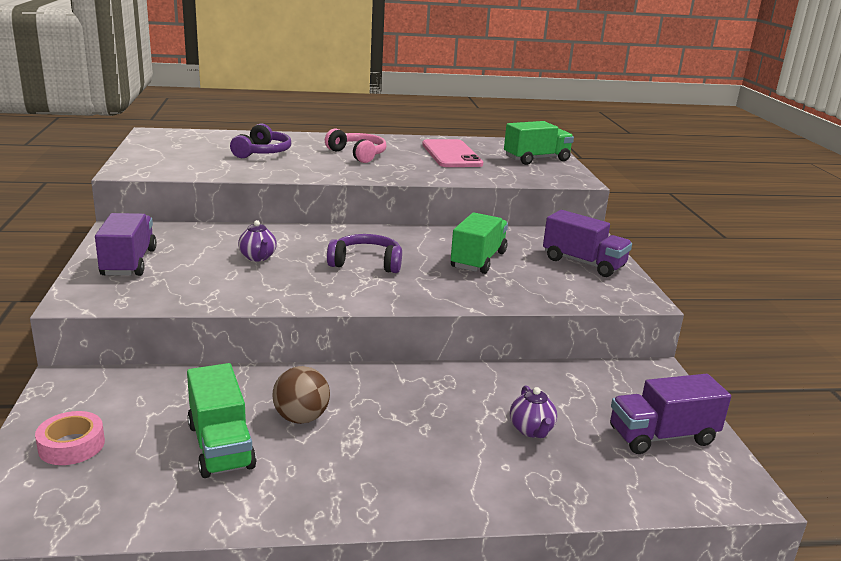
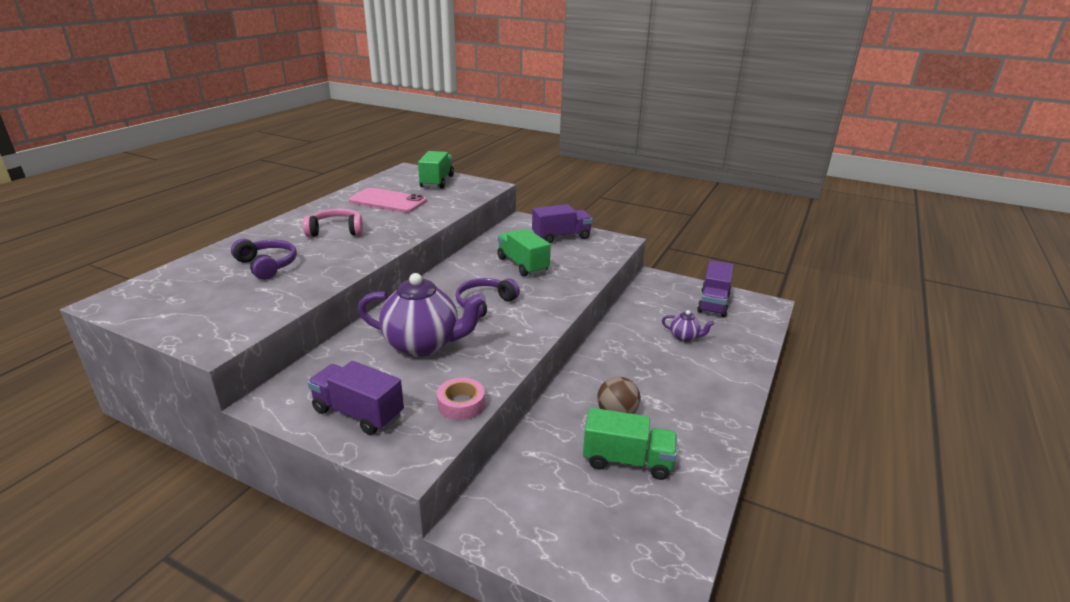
camera: 55 degrees left, 5 degrees up
(71, 445) = (578, 541): pink tape -> pink tape (461, 404)
(258, 257) = (423, 345): purple teapot -> purple teapot, size x2.21

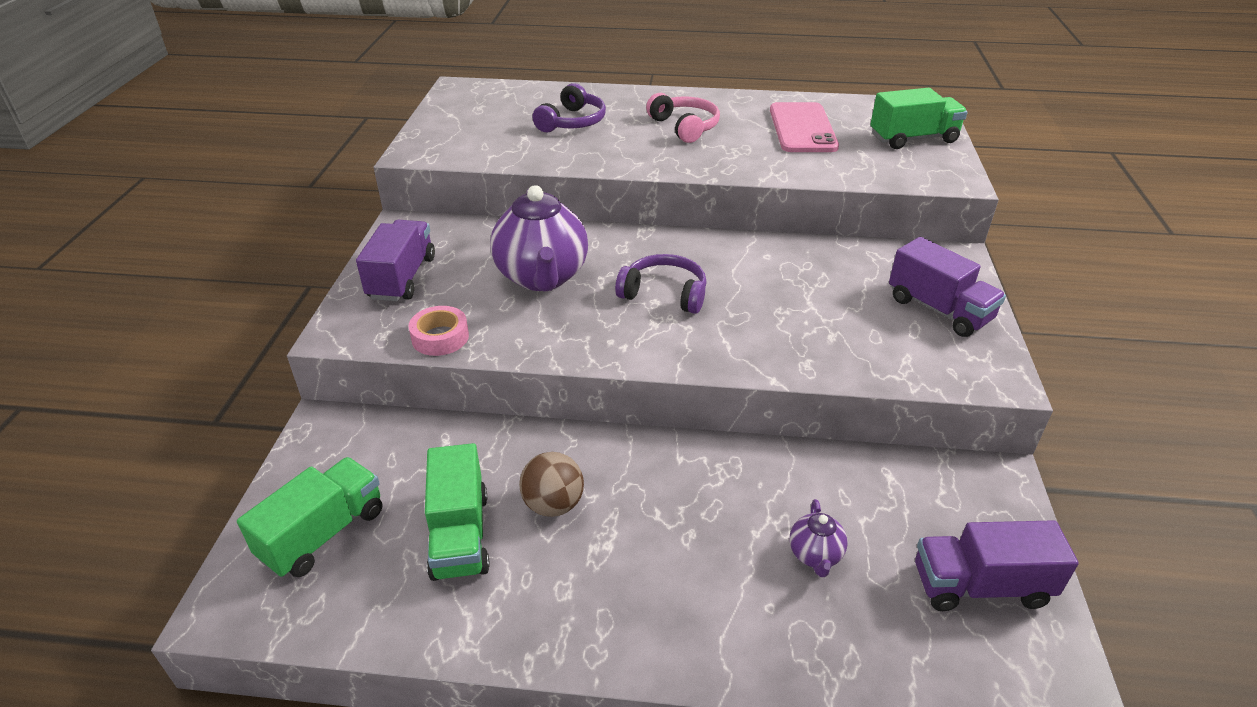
camera: 70 degrees right, 10 degrees up
(522, 265) = (802, 296): green truck -> green truck (323, 534)

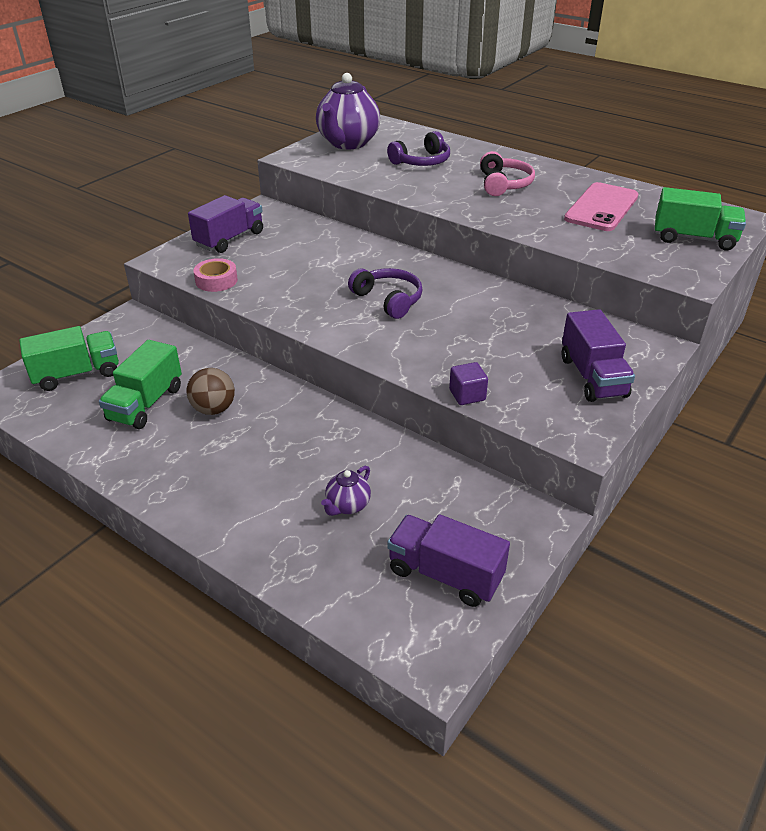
camera: 30 degrees right, 0 degrees up
(542, 277) = (317, 264): purple teapot -> purple teapot (348, 143)
(853, 374) = (467, 395): none -> purple cube

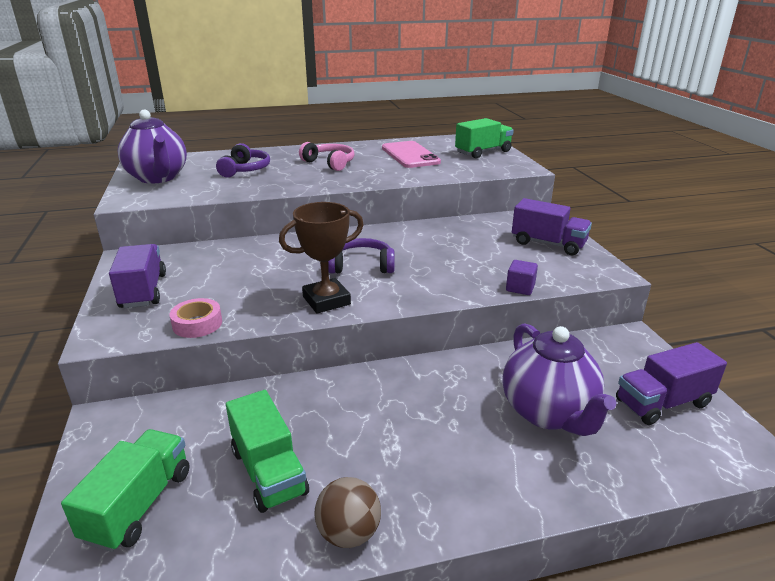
camera: 50 degrees left, 10 degrees down
(214, 409) = (337, 429): brown ball -> brown ball (349, 533)
(312, 312) = (326, 300): none -> brown trophy
(347, 506) = (548, 413): purple teapot -> purple teapot, size x2.21

